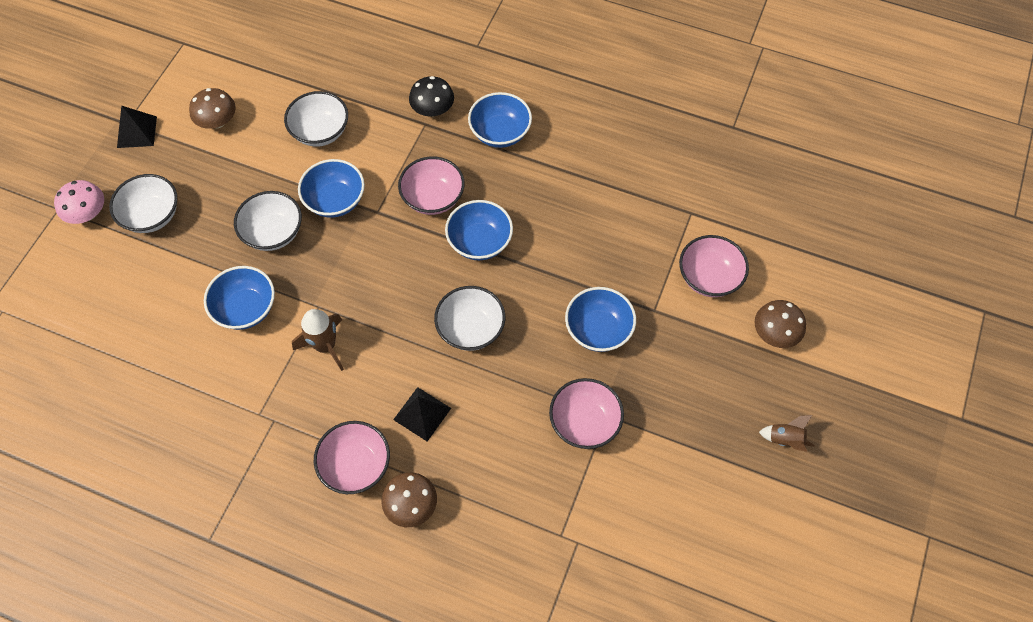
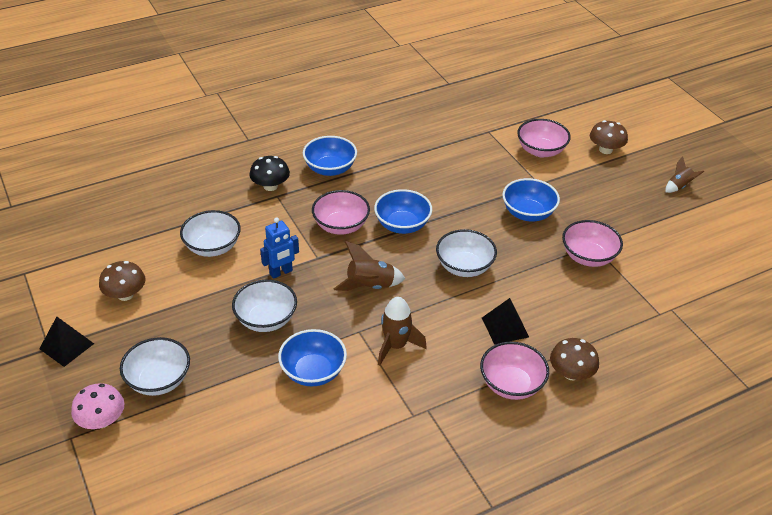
camera: 50 degrees left, 20 degrees down
(335, 200) = (281, 272): blue bowl -> blue robot
(378, 275) = (370, 286): none -> brown rocket

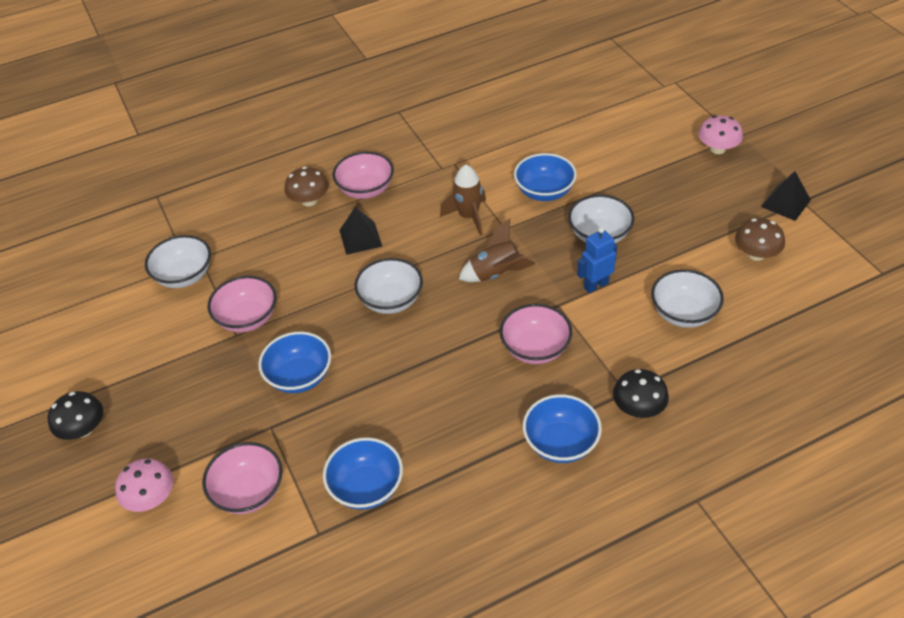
camera: 175 degrees left, 5 degrees up
(159, 380) = (683, 179): white bowl -> white bowl (184, 276)
(402, 225) = (459, 353): blue bowl -> blue bowl (366, 487)
(605, 150) = (151, 498): brown mushroom -> pink mushroom
(679, 186) = (83, 429): brown rocket -> black mushroom

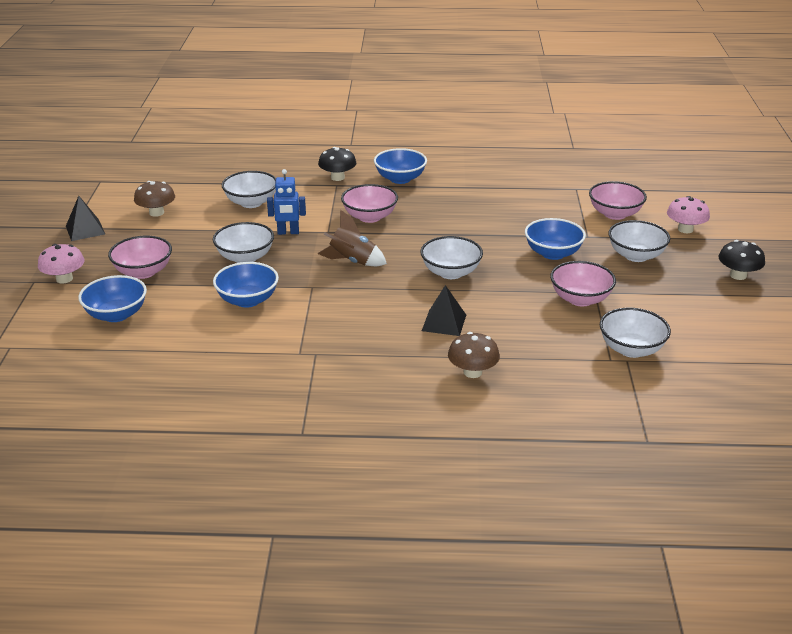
camera: 155 degrees left, 15 degrees down
(205, 414) = (636, 255): none -> white bowl
(366, 189) = (407, 361): pink bowl -> pink bowl (143, 272)
(366, 487) = (535, 196): blue bowl -> blue bowl (116, 314)
(468, 217) = (333, 305): brown rocket -> none

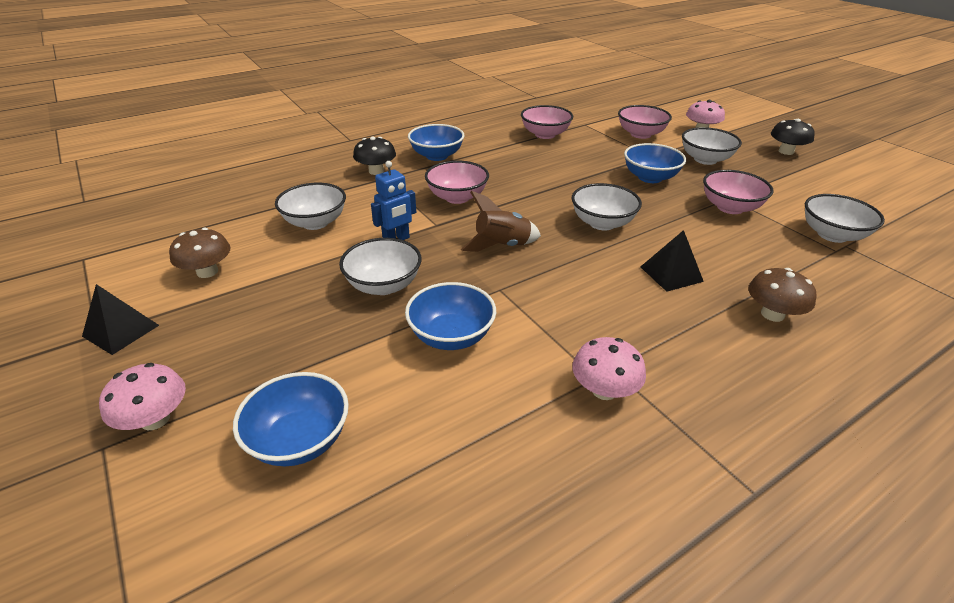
camera: 35 degrees left, 5 degrees up
(143, 272) = (272, 356): pink bowl -> pink bowl (545, 134)
(294, 360) = (604, 390): none -> pink mushroom

